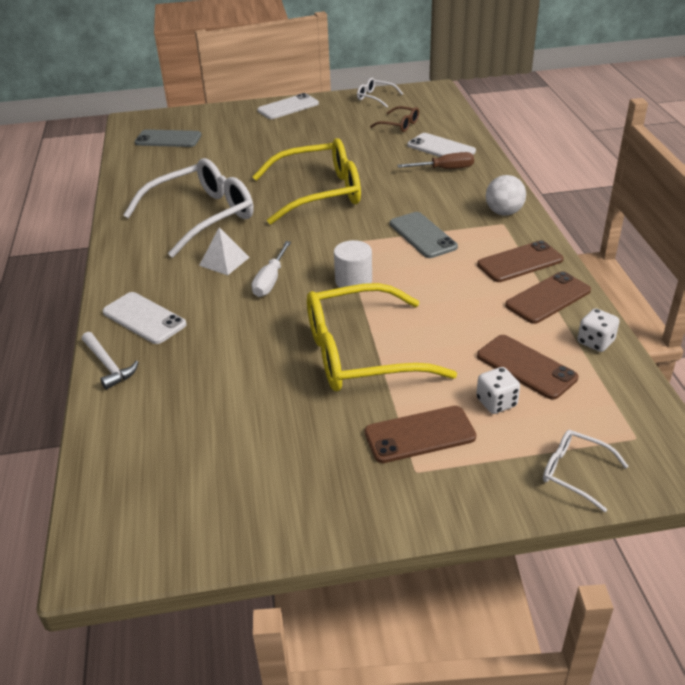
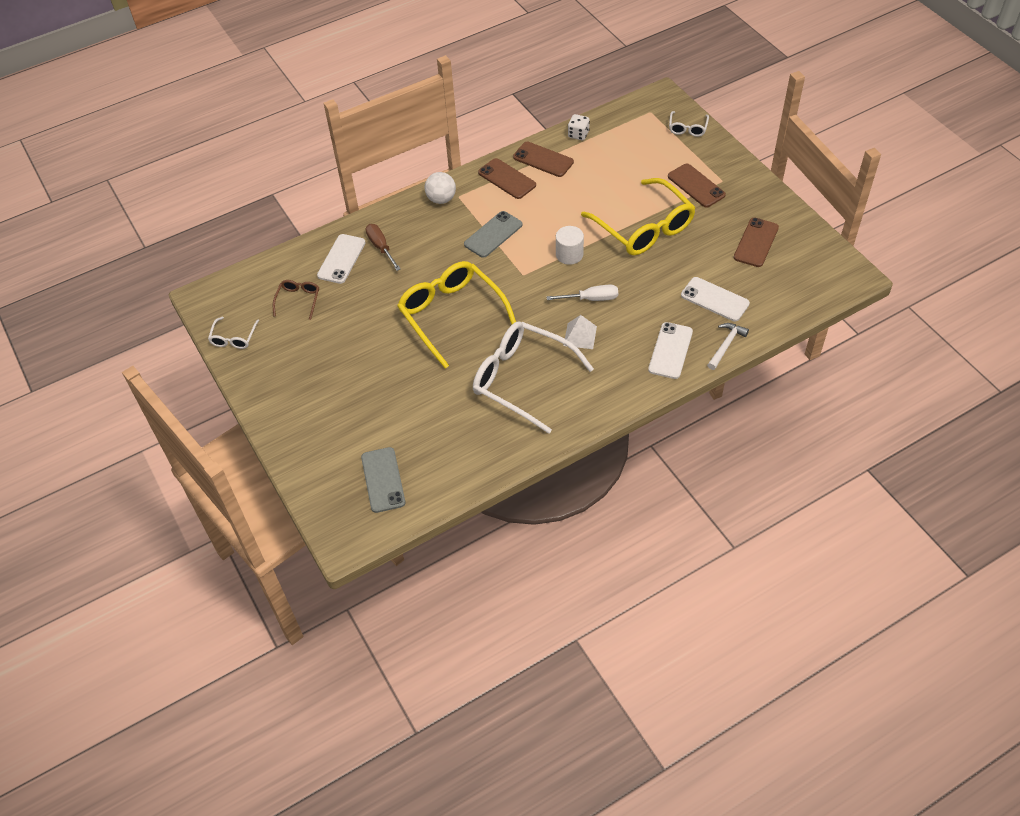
camera: 110 degrees left, 15 degrees up
(288, 107) = (275, 404): white phone -> white phone (715, 299)
(496, 402) = (653, 163): white dice -> none
(526, 367) = (616, 157): brown phone -> brown phone (756, 242)

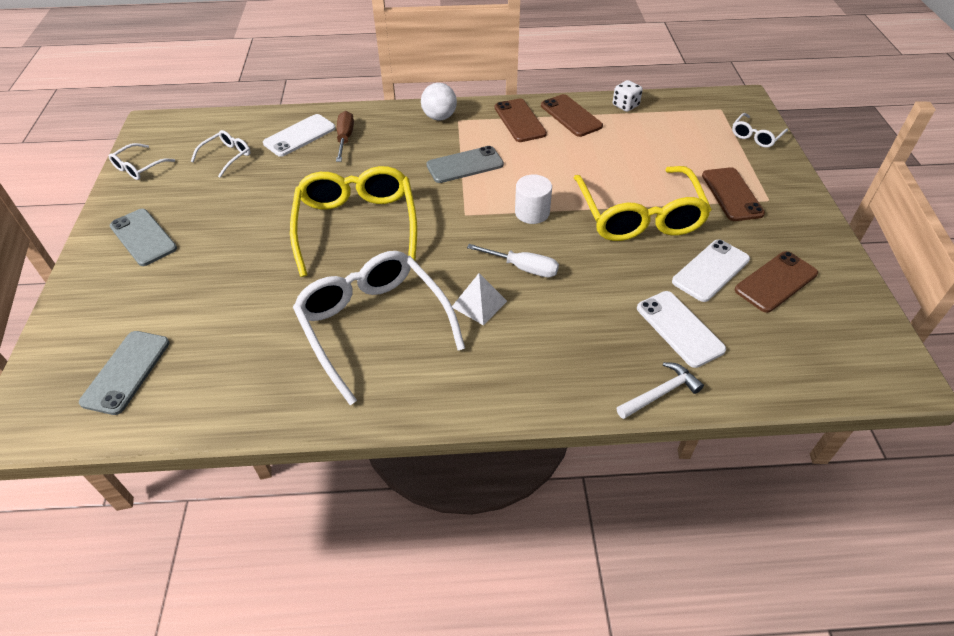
camera: 25 degrees right, 5 degrees down
(297, 389) = (143, 237): none -> grey phone
(298, 300) = (227, 157): brown glasses -> white glasses
(670, 350) = (580, 368): white phone -> white phone (711, 270)

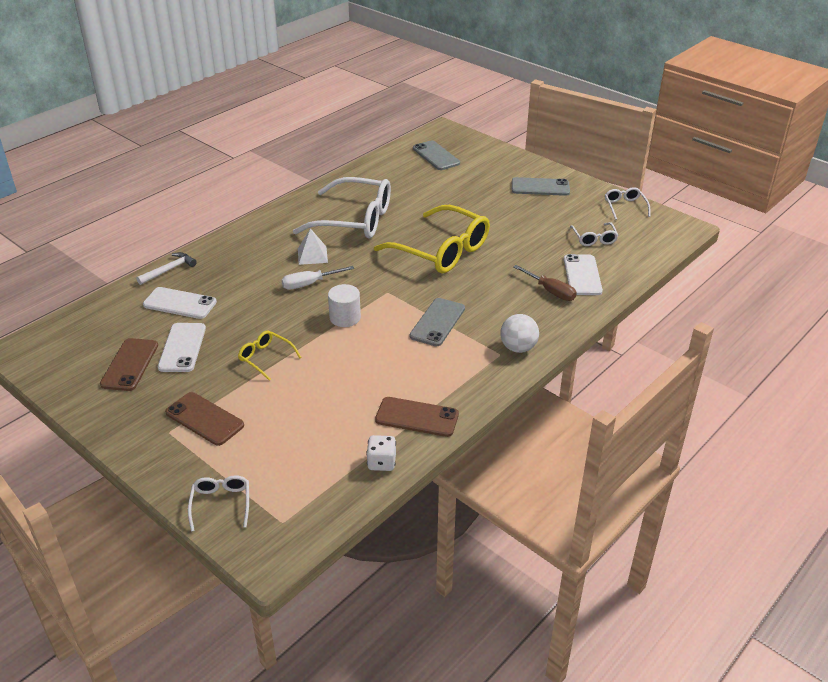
camera: 135 degrees right, 10 degrees down
(520, 121) = (452, 384): brown phone -> none
(639, 216) = (266, 358): yellow glasses -> yellow glasses, size x0.45
(660, 393) = (169, 270): white hammer -> white hammer turned 150 degrees counterclockwise

